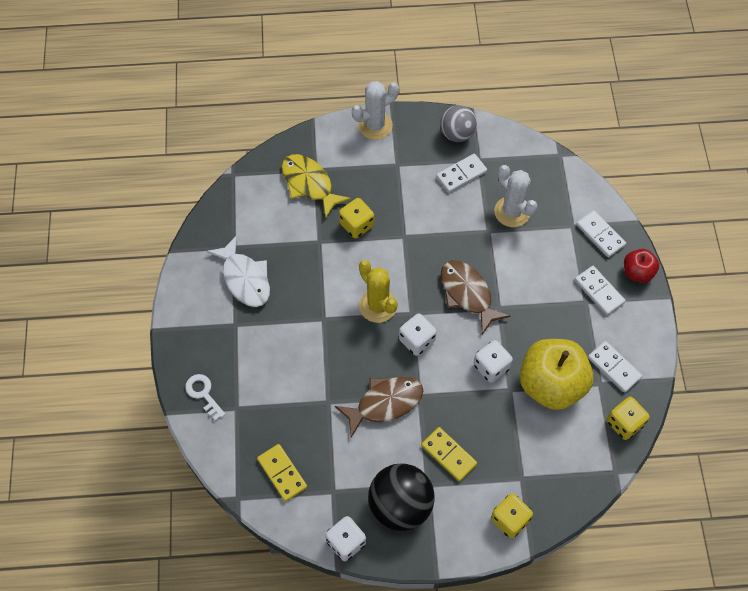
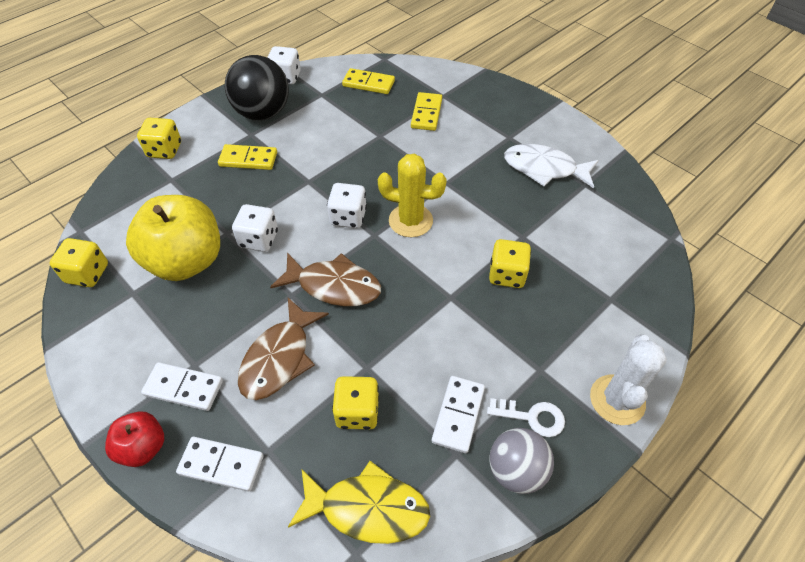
camera: 140 degrees right, 10 degrees down
(203, 394) = (476, 89): white key -> white key (532, 417)
(270, 397) = (426, 113): none -> yellow domino
(309, 184) = (597, 280): yellow fish -> yellow fish (367, 508)
(385, 403) = (333, 160): brown fish -> brown fish (279, 358)
(512, 212) = (357, 412): white cactus -> yellow dice
(614, 367) = (123, 317): white domino -> none

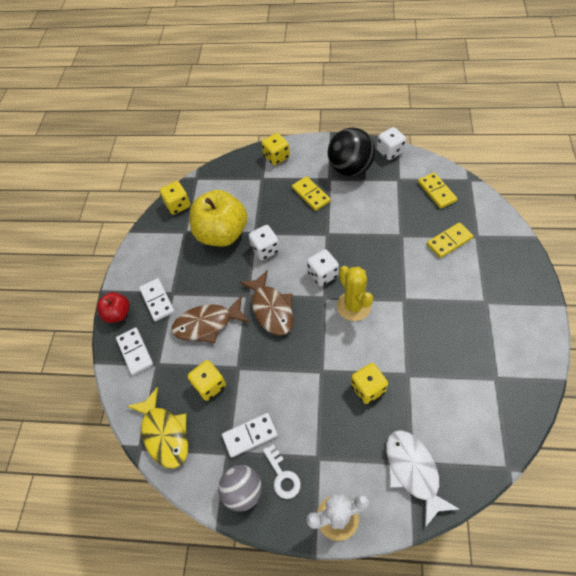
camera: 55 degrees right, 5 degrees up
(544, 169) = (481, 343): white fish -> white fish (413, 471)

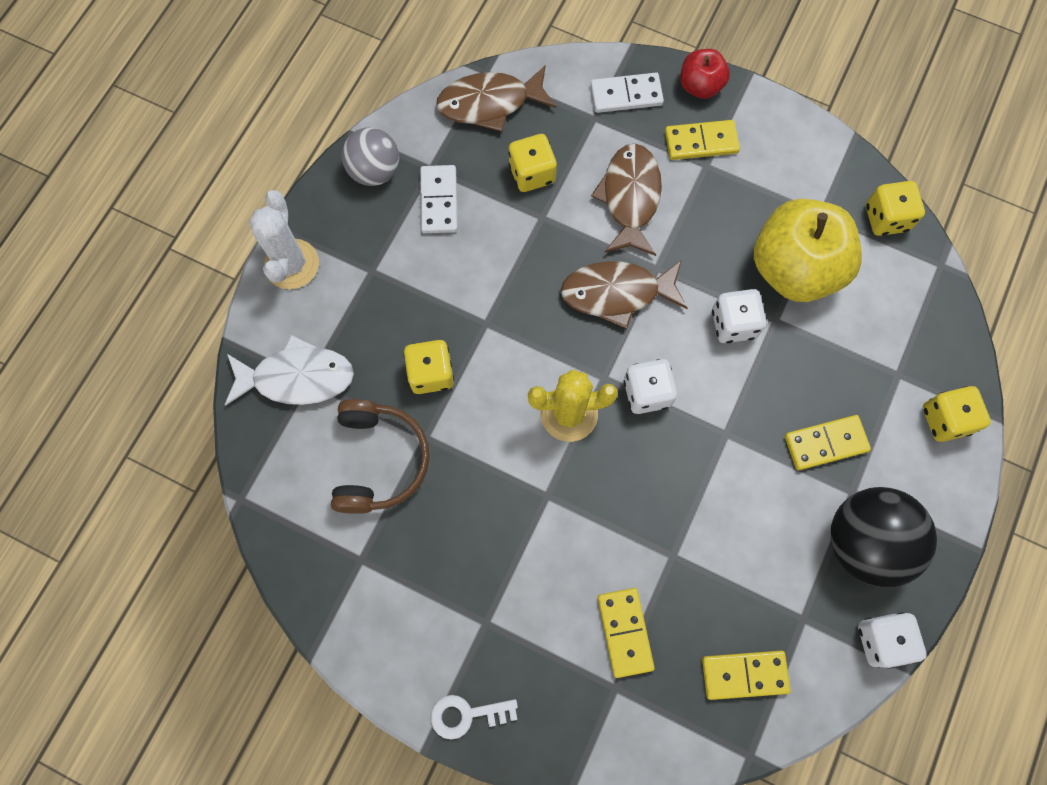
camera: 105 degrees right, 15 degrees up
(157, 300) = (701, 142): white domino -> yellow domino
(164, 434) = (490, 103): yellow fish -> brown fish
(282, 476) = (370, 221): white key -> white key (466, 715)
(435, 394) = (379, 460): none -> brown headphones

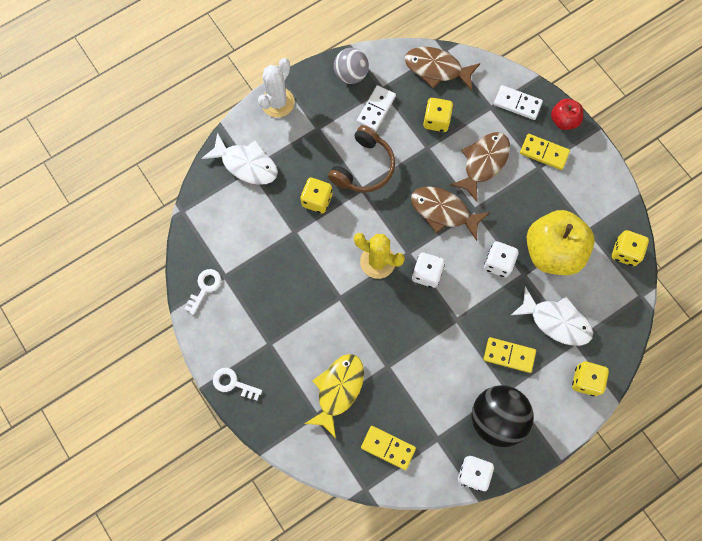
camera: 30 degrees right, 0 degrees up
(340, 594) = (205, 288): none -> white key
(379, 460) = (263, 231): brown headphones -> brown headphones (364, 167)
(624, 632) = (338, 390): yellow domino -> yellow fish
(857, 360) = (556, 321): none -> white fish

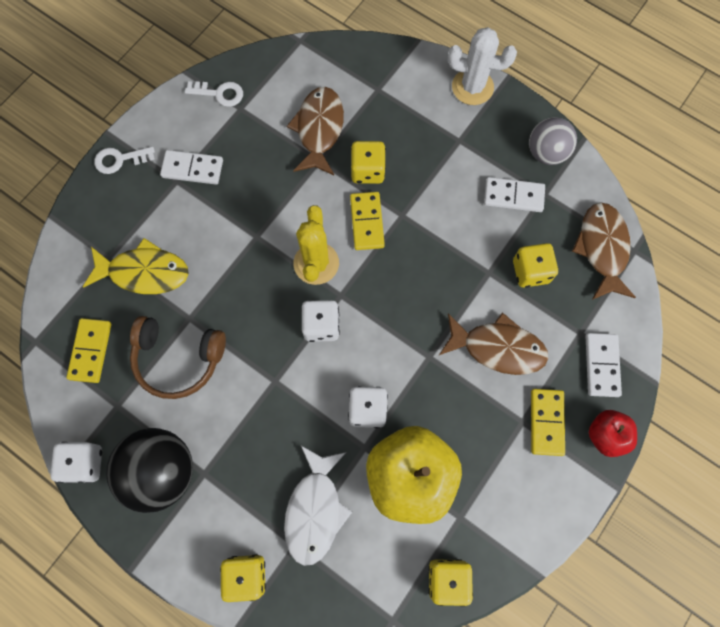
camera: 70 degrees right, 0 degrees up
(233, 383) = (119, 160): white key -> white key turned 105 degrees counterclockwise
(246, 164) = (381, 82): white fish -> none
(264, 328) = (192, 168): none -> white domino
(364, 167) = (431, 208): brown headphones -> brown headphones (178, 359)
(443, 211) = (411, 319): brown fish -> brown fish (319, 129)
(509, 355) = (249, 461): yellow domino -> yellow domino (366, 222)

